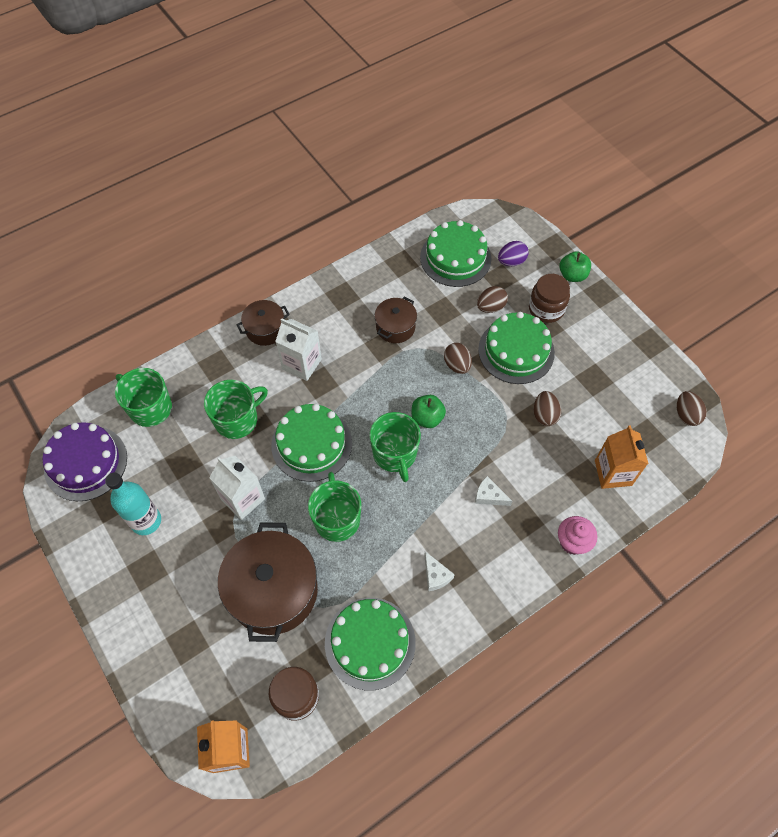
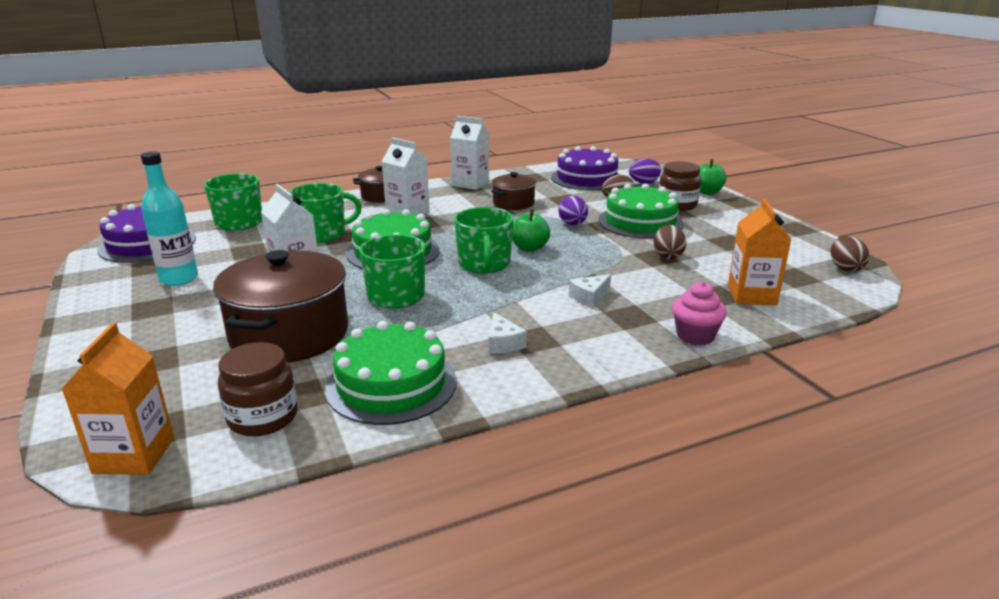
camera: 10 degrees right, 35 degrees down
(344, 287) = (470, 184): none -> white carton
(455, 258) = (586, 178): green cake -> purple cake
(457, 365) = (572, 224): brown egg -> purple egg
(489, 496) = (589, 297): white cheese -> white cheese turned 75 degrees counterclockwise

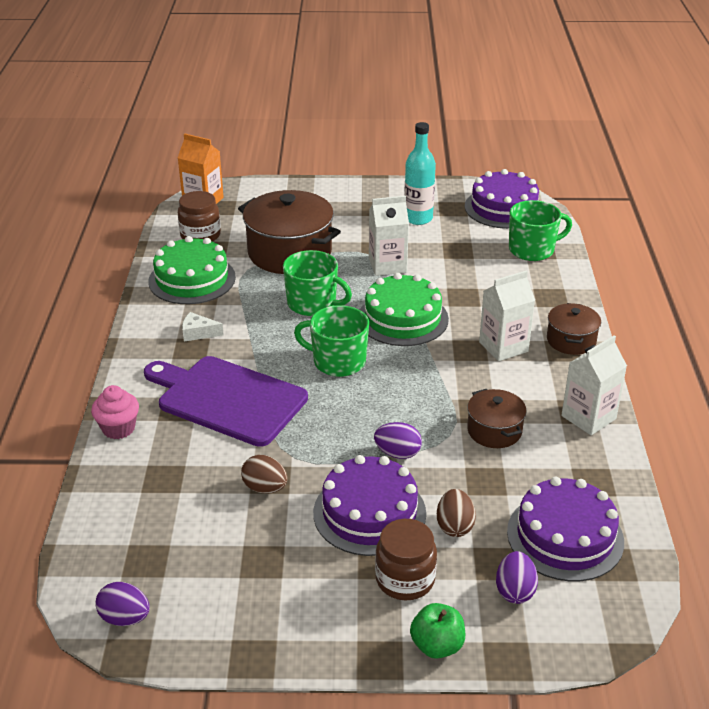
camera: 115 degrees right, 10 degrees up
(322, 234) = (473, 288): green mug -> none
(529, 248) = (354, 400): green apple -> none
(589, 297) = (227, 399): white cheese -> purple cutting board
(640, 222) = (369, 513): green cake -> purple cake
(751, 295) = (142, 501): orange carton -> none
(845, 268) = (125, 618): brown egg -> purple egg

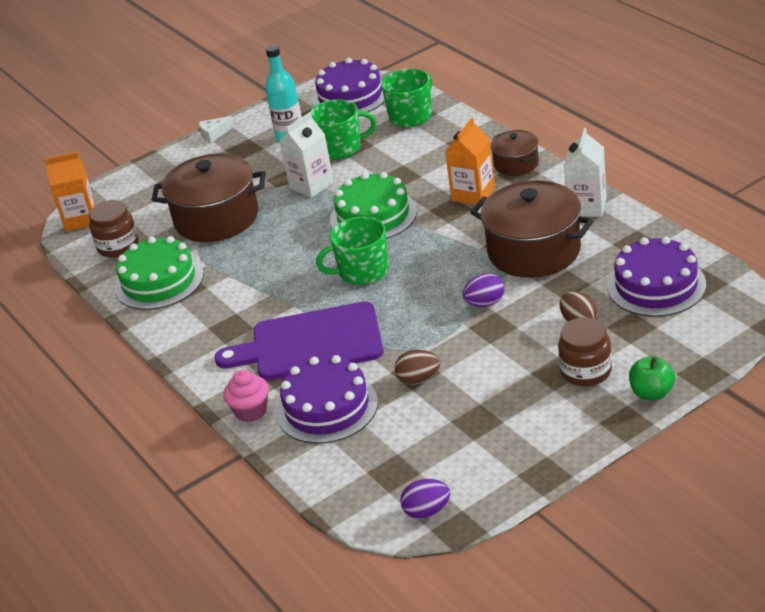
camera: 30 degrees left, 0 degrees up
(198, 333) = (221, 314): white cheese -> white cheese (214, 134)
(313, 304) = (288, 244): green mug -> green mug (341, 148)
(369, 513) = (512, 349): purple cake -> purple cake (327, 407)
(494, 431) = (534, 251): brown pot -> brown pot, size x1.90
(503, 347) = (473, 194): white carton -> orange carton
(515, 591) = (662, 334): purple egg -> none

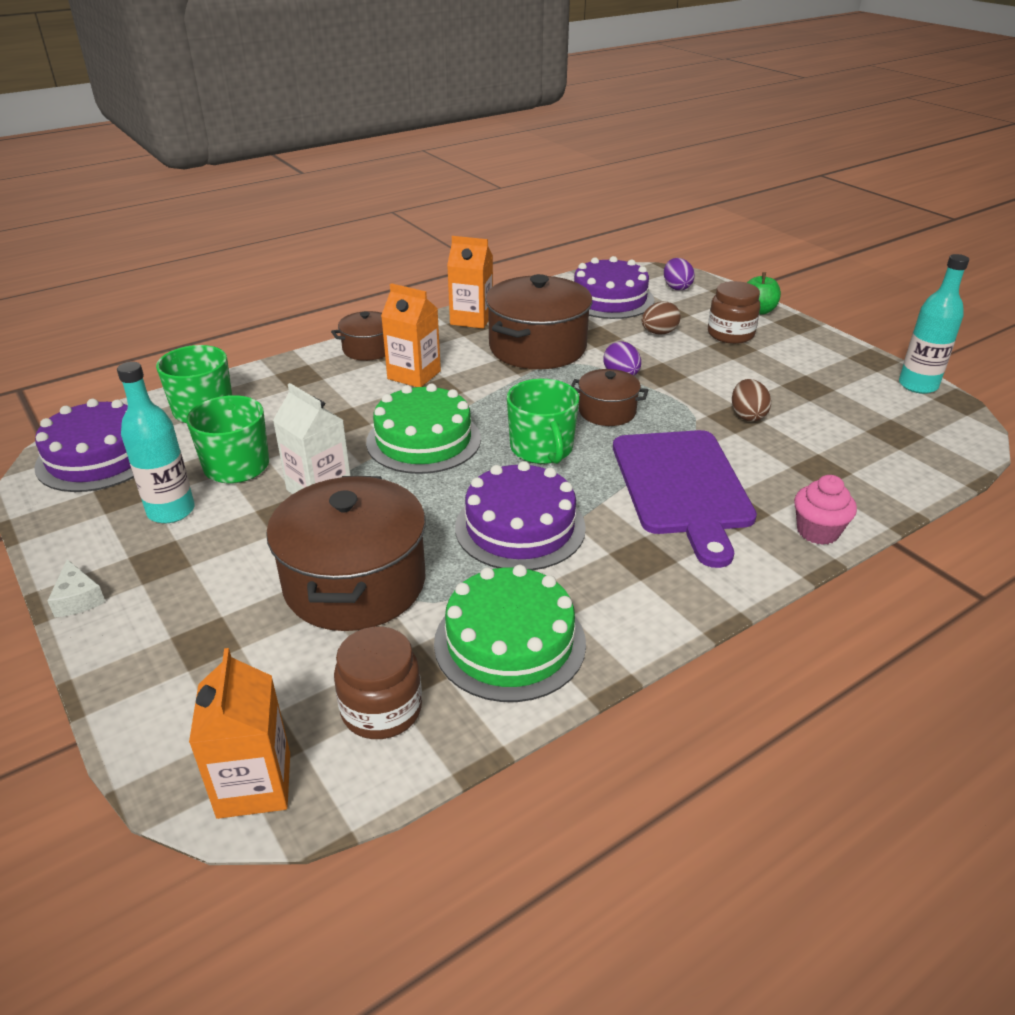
camera: 95 degrees left, 0 degrees up
(327, 407) = (801, 474): purple cake -> purple cake (520, 527)
(420, 299) = (607, 411): none -> brown pot
(427, 511) = (943, 415): purple egg -> purple egg (676, 287)
(488, 502) = (918, 385): none -> turquoise bottle
(587, 206) = (471, 319): white carton -> orange carton

